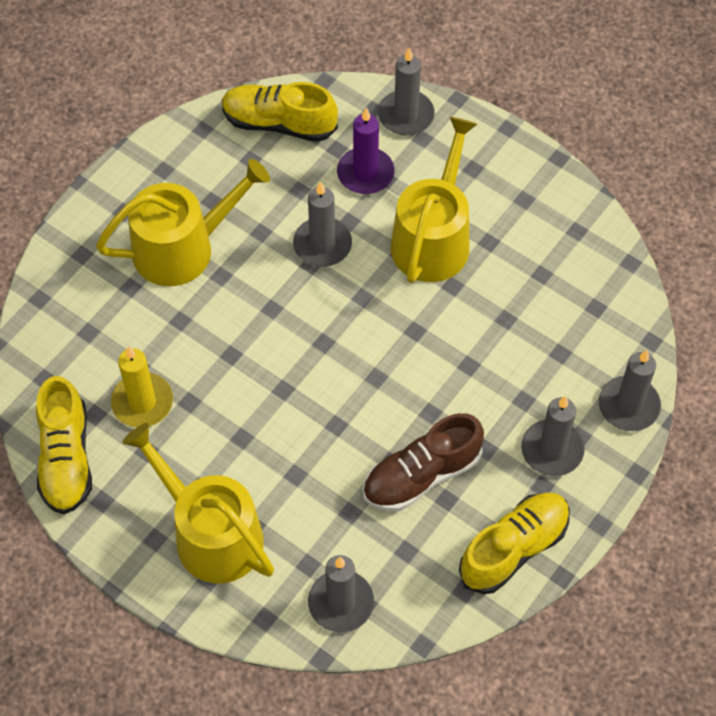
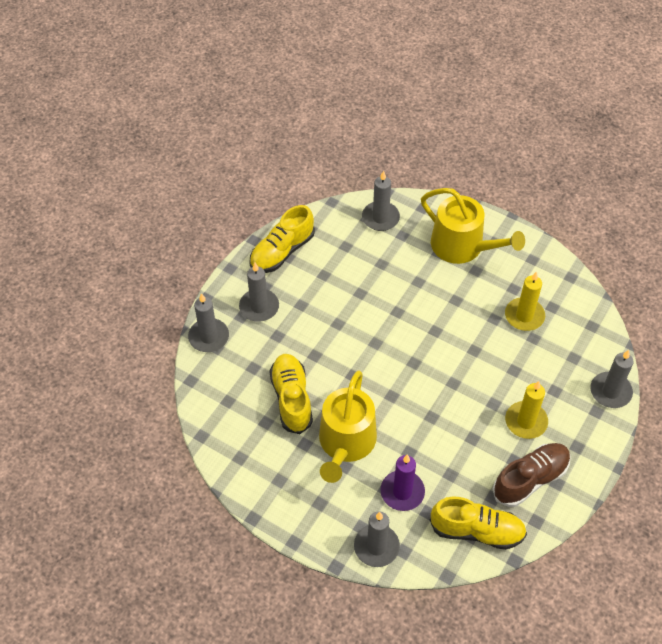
camera: 175 degrees right, 5 degrees down
(66, 458) = (561, 280): yellow shoe -> yellow shoe (291, 399)
(183, 248) = (526, 421): yellow watering can -> yellow candle
(322, 244) = (426, 432): grey candle -> grey candle (610, 391)
(422, 475) = (340, 286): brown shoe -> brown shoe (530, 479)

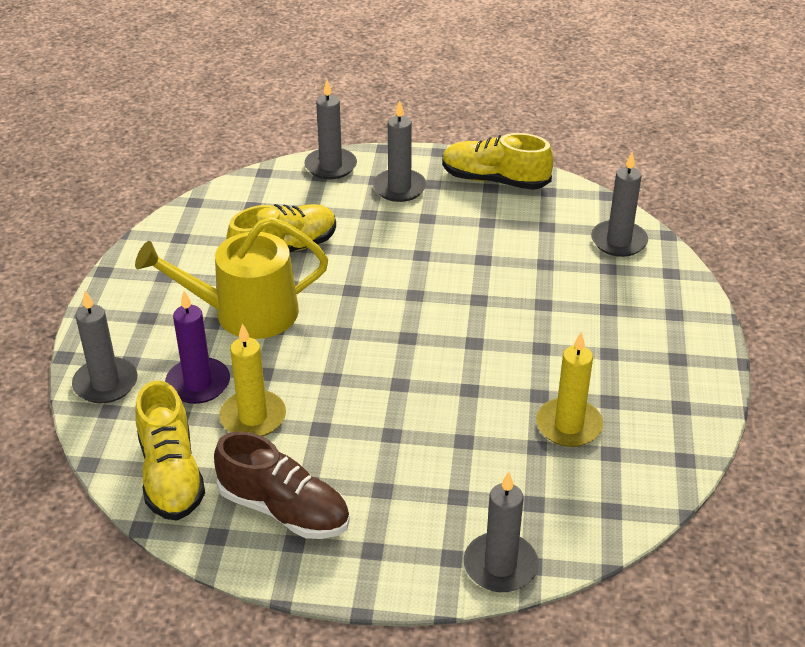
camera: 65 degrees right, 15 degrees down
(462, 246) = (639, 328): yellow watering can -> none
(526, 421) = (381, 477): yellow candle -> yellow candle (253, 417)

